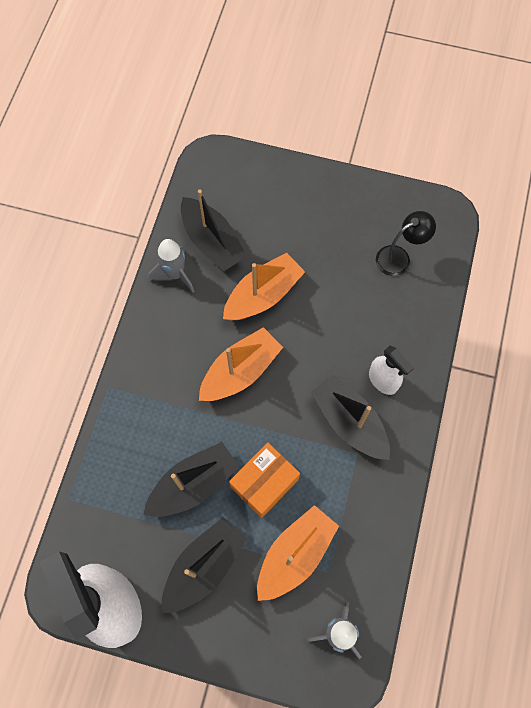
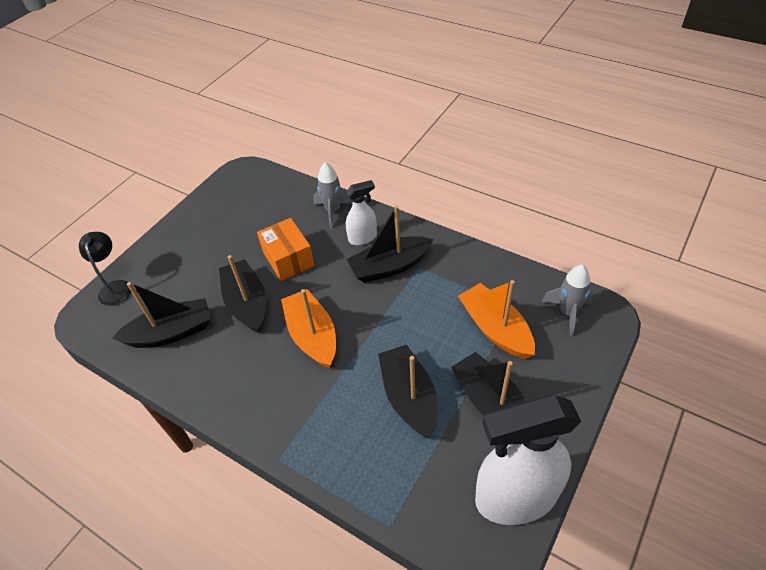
camera: 70 degrees left, 20 degrees down
(175, 274) = (187, 371): grey rocket -> grey rocket (333, 211)
(263, 295) = (247, 303): orange boat -> black boat
(264, 483) = (425, 338): orange box -> orange box (288, 259)
(399, 257) = (262, 205): black lamp -> black lamp (115, 287)

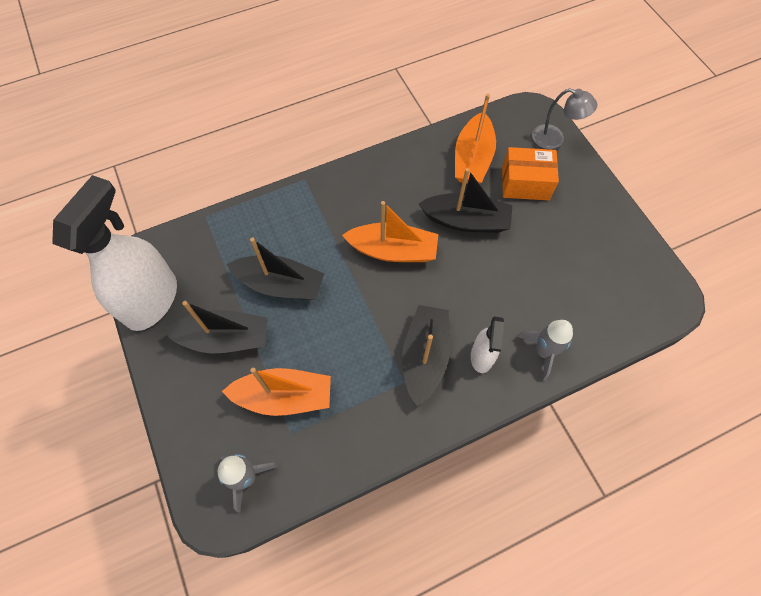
camera: 120 degrees right, 15 degrees up
(115, 287) = (554, 139): black lamp -> grey lamp
(171, 332) = (472, 159): black boat -> orange boat
(288, 259) = (498, 276): orange box -> orange box (525, 183)

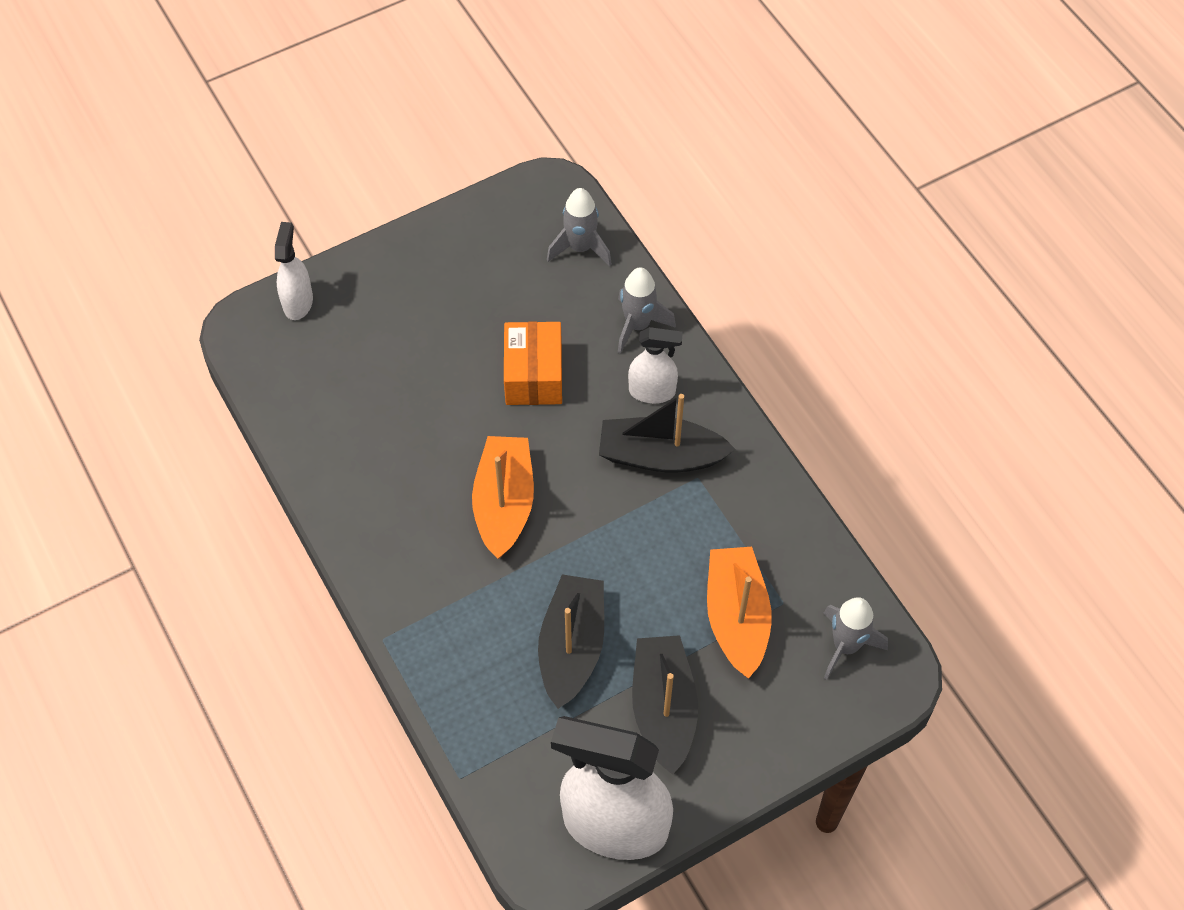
camera: 95 degrees left, 5 degrees down
(466, 221) = (449, 413): black boat -> none
(472, 159) = (337, 407): orange boat -> none
(525, 183) = (380, 340): orange box -> orange box (533, 375)
(554, 139) = (298, 302): grey lamp -> white spray bottle
(615, 315) = (580, 248): none -> grey rocket

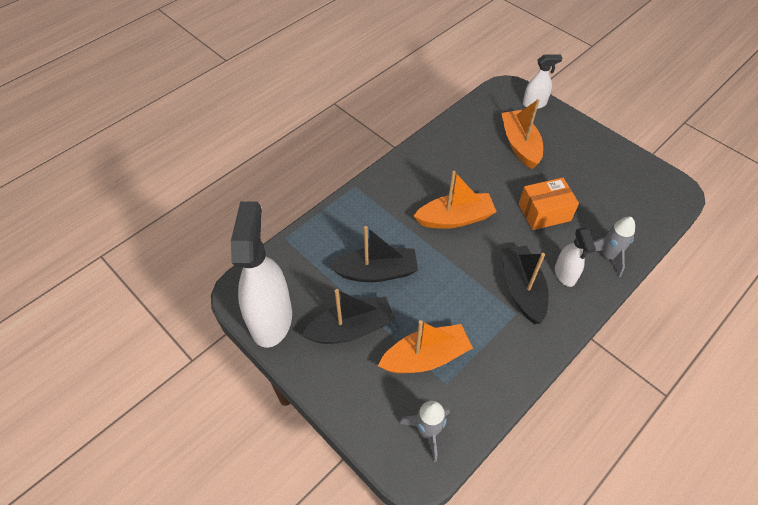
camera: 75 degrees right, 5 degrees down
(383, 358) = (520, 145): none -> orange boat
(580, 248) = (645, 214): grey rocket -> none

